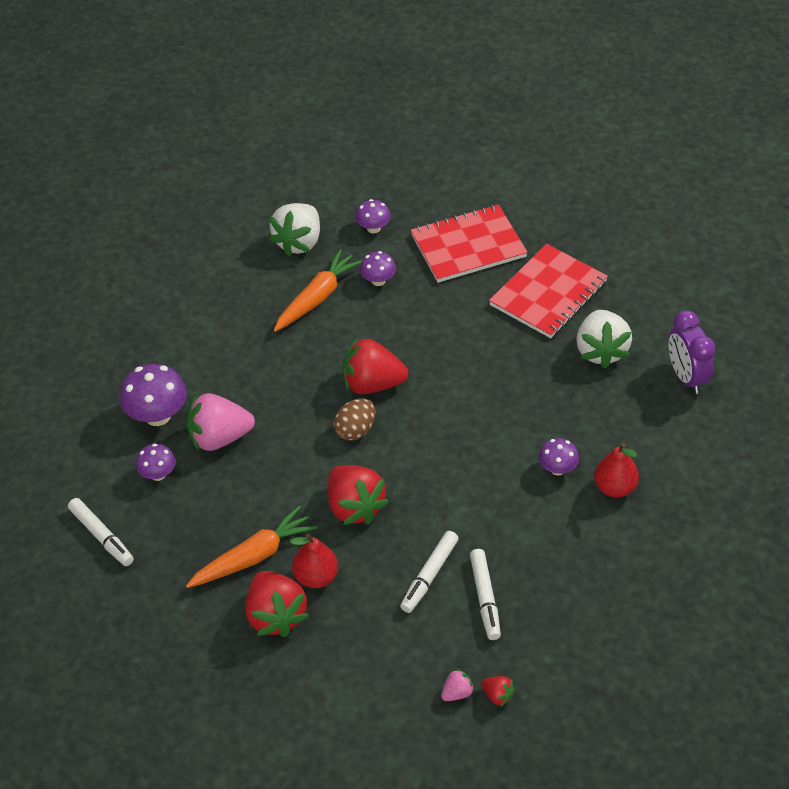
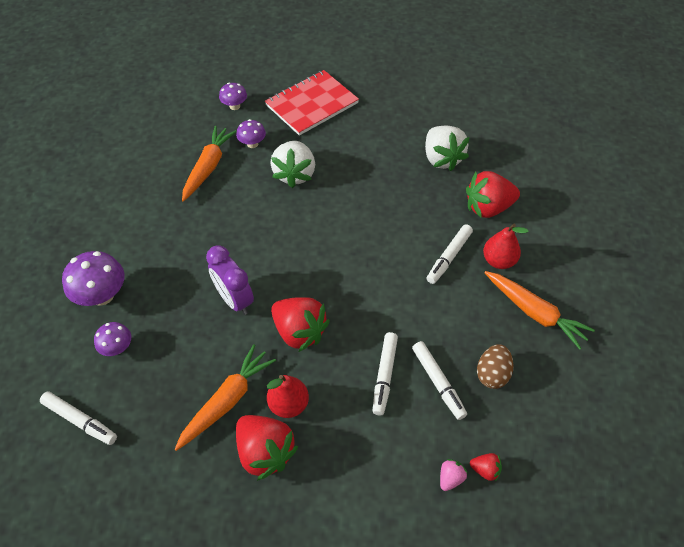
camera: 20 degrees left, 5 degrees up
(219, 438) = (163, 301): pink strawberry -> none
(299, 242) = (179, 128): white strawberry -> white strawberry (295, 174)
(355, 430) = (277, 266): brown egg -> brown egg (492, 374)
(372, 384) = (277, 225): red strawberry -> red strawberry (488, 208)
(548, 293) = (385, 125): red notebook -> none
(557, 469) = (449, 257): purple mushroom -> white marker
(629, 555) = (534, 313): none -> orange carrot
(686, 377) = (512, 164): purple clock -> purple clock (235, 300)

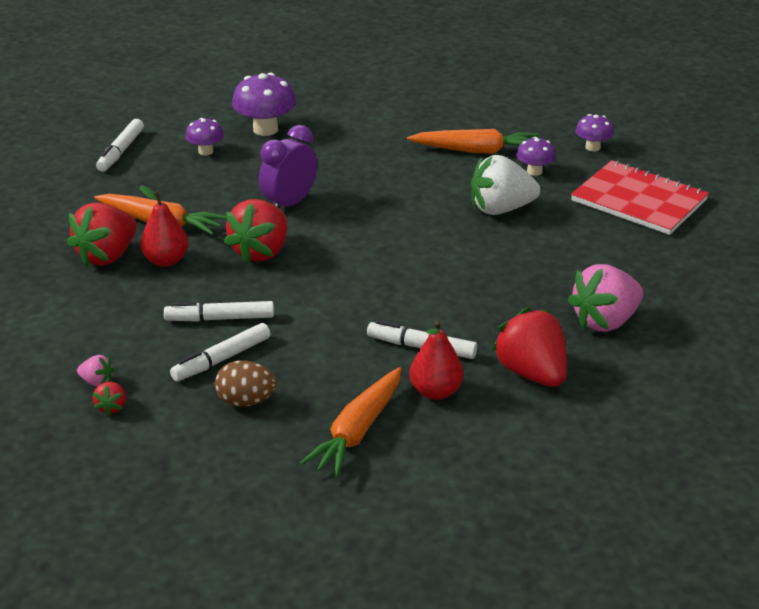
camera: 75 degrees right, 20 degrees down
(442, 159) = (605, 321): white strawberry -> pink strawberry

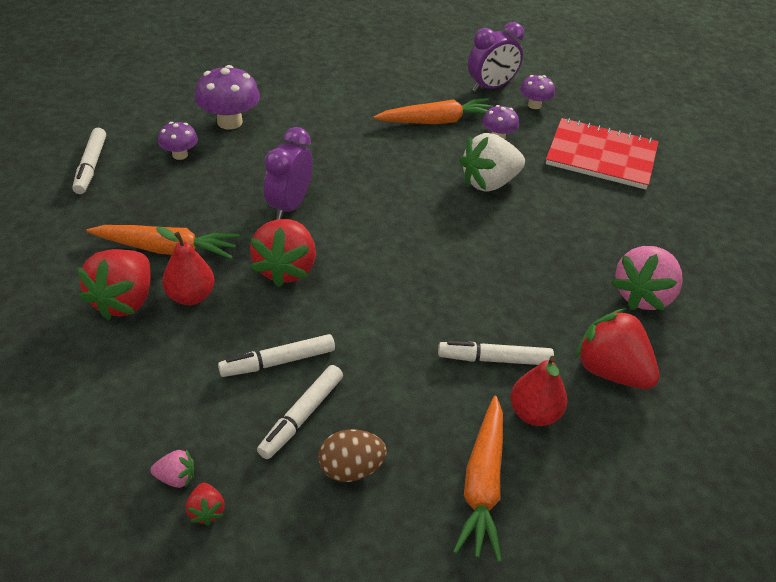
camera: 20 degrees left, 10 degrees up
(554, 126) = (490, 87): none -> purple clock

